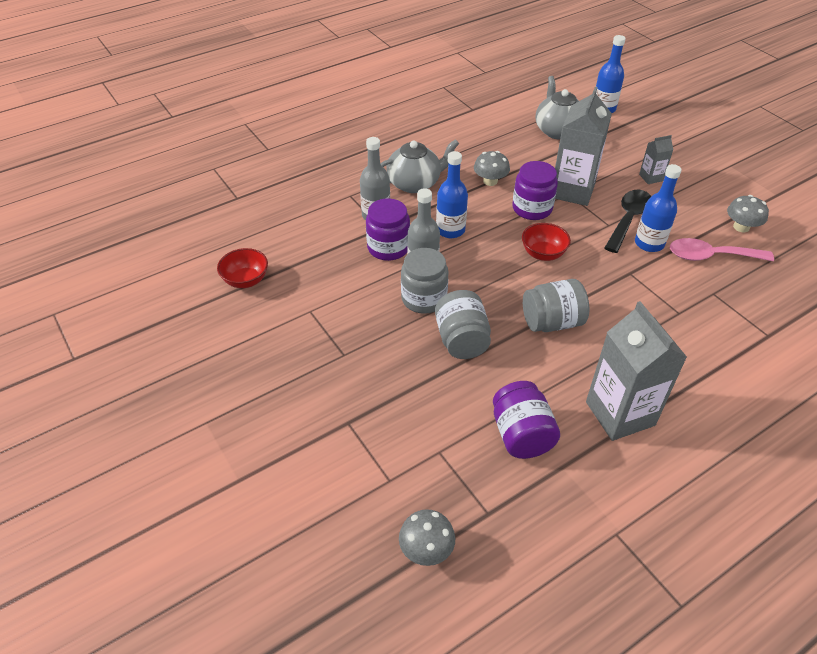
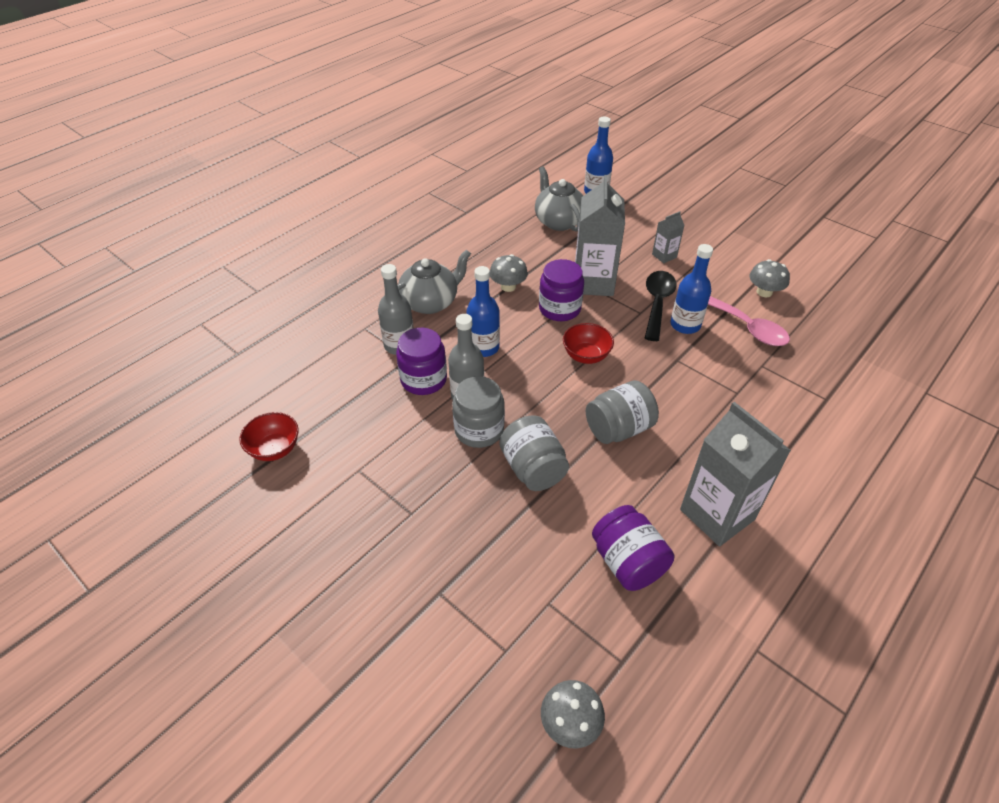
camera: 15 degrees left, 0 degrees up
(711, 256) = (747, 327): pink spoon -> pink spoon turned 120 degrees counterclockwise

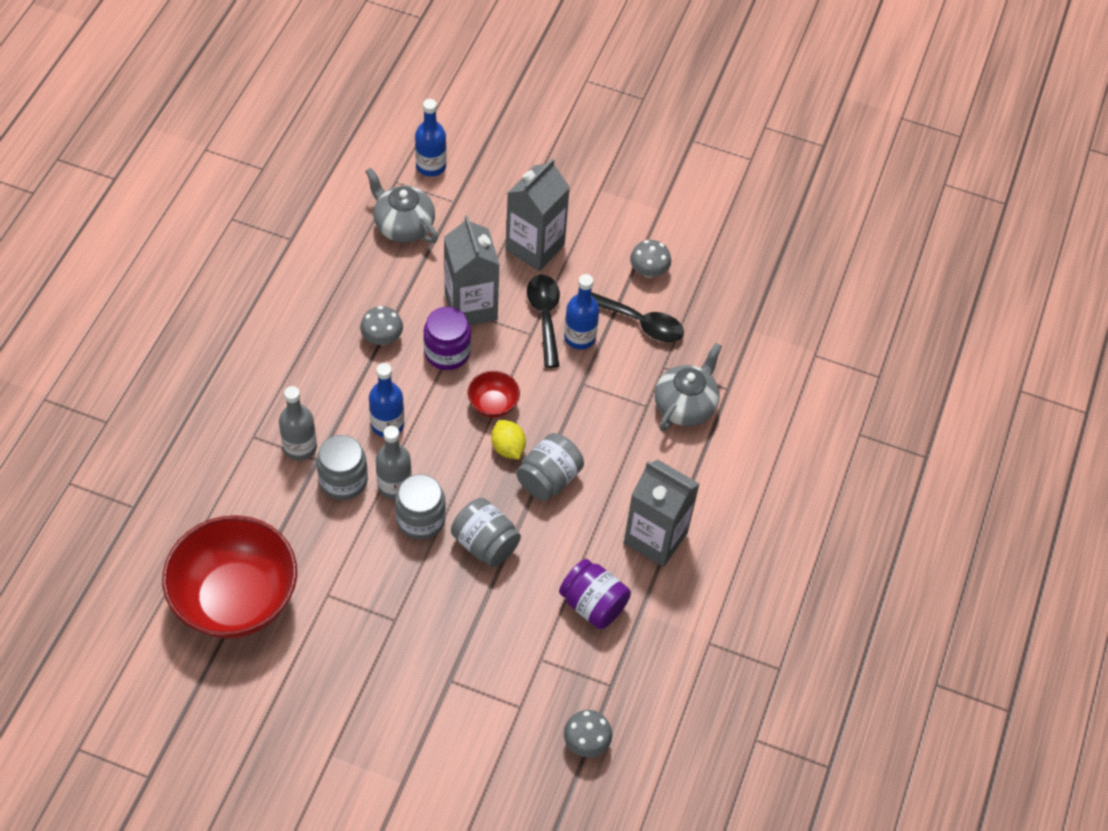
camera: 25 degrees left, 10 degrees up
(275, 449) = (236, 599): red bowl -> red bowl, size x2.33
(423, 379) = (343, 480): purple jar -> grey jar
(430, 302) = (307, 383): grey teapot -> grey teapot (685, 405)
(587, 393) = (508, 448): none -> yellow lemon
(664, 256) = (535, 247): grey carton -> grey carton, size x2.13
(747, 327) = (640, 323): pink spoon -> black spoon

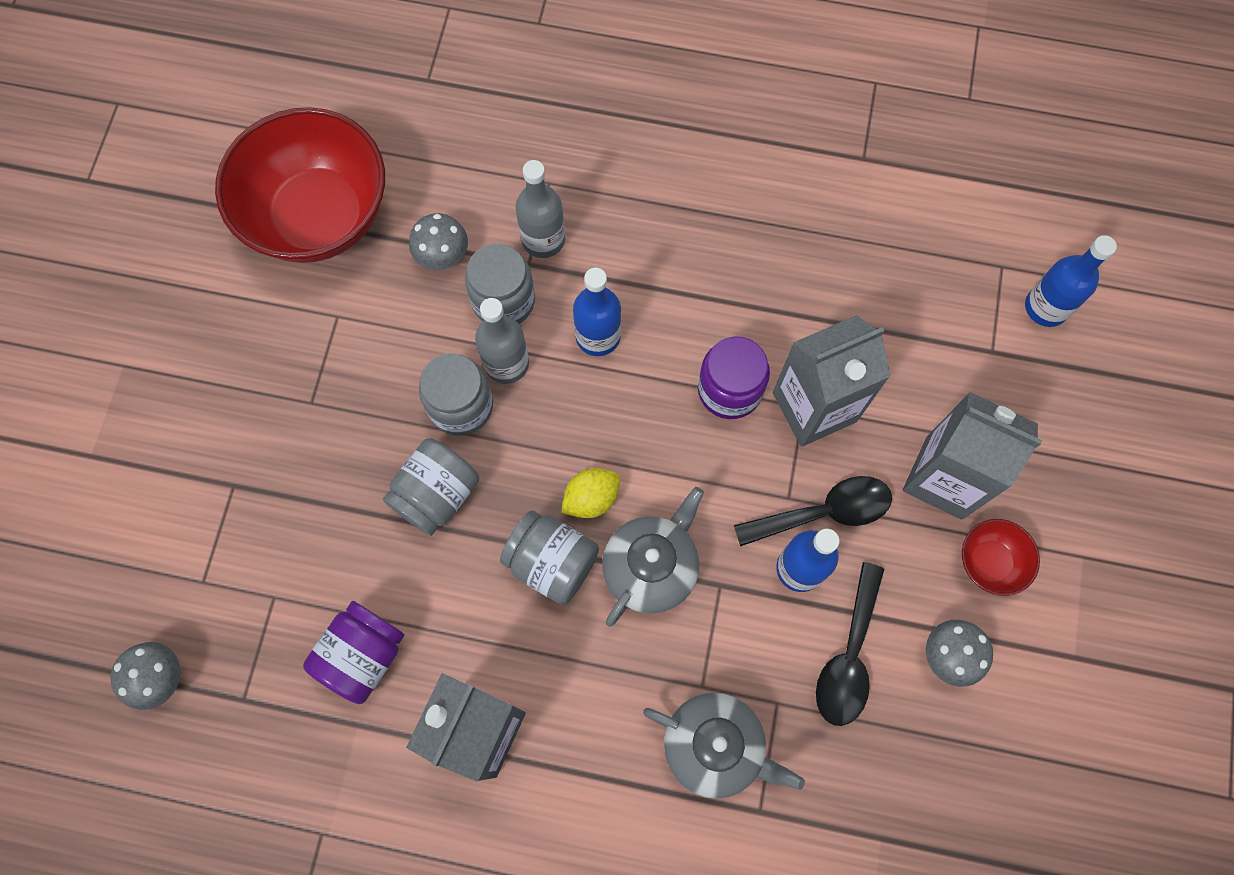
camera: 85 degrees right, 15 degrees up
(382, 337) = (733, 302): grey mushroom -> grey mushroom (442, 254)
(403, 226) = (928, 292): grey teapot -> grey teapot (651, 567)
(493, 404) = (658, 466): red bowl -> red bowl (989, 562)

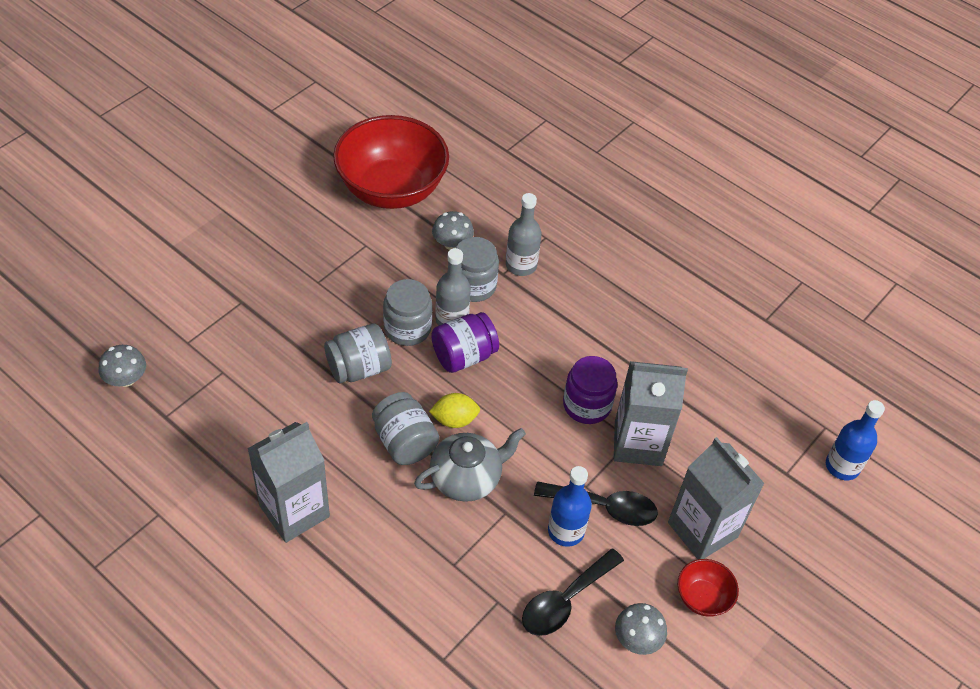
camera: 25 degrees right, 20 degrees down
(363, 655) = (252, 431): purple jar -> purple jar (463, 356)
(598, 336) = (520, 333): blue bottle -> none
(714, 746) = (438, 603): grey teapot -> none

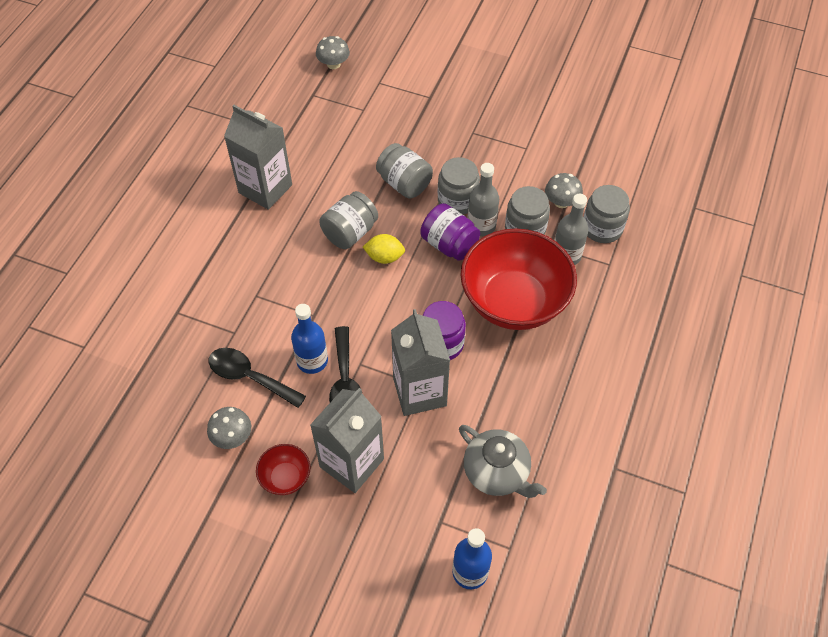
camera: 75 degrees right, 5 degrees up
(391, 189) = (595, 145): red bowl -> red bowl (514, 302)
(454, 420) = (384, 257): yellow lemon -> yellow lemon turned 60 degrees counterclockwise
(466, 478) = (334, 281): grey teapot -> grey teapot (497, 472)
(500, 225) = (602, 228): none -> grey jar

